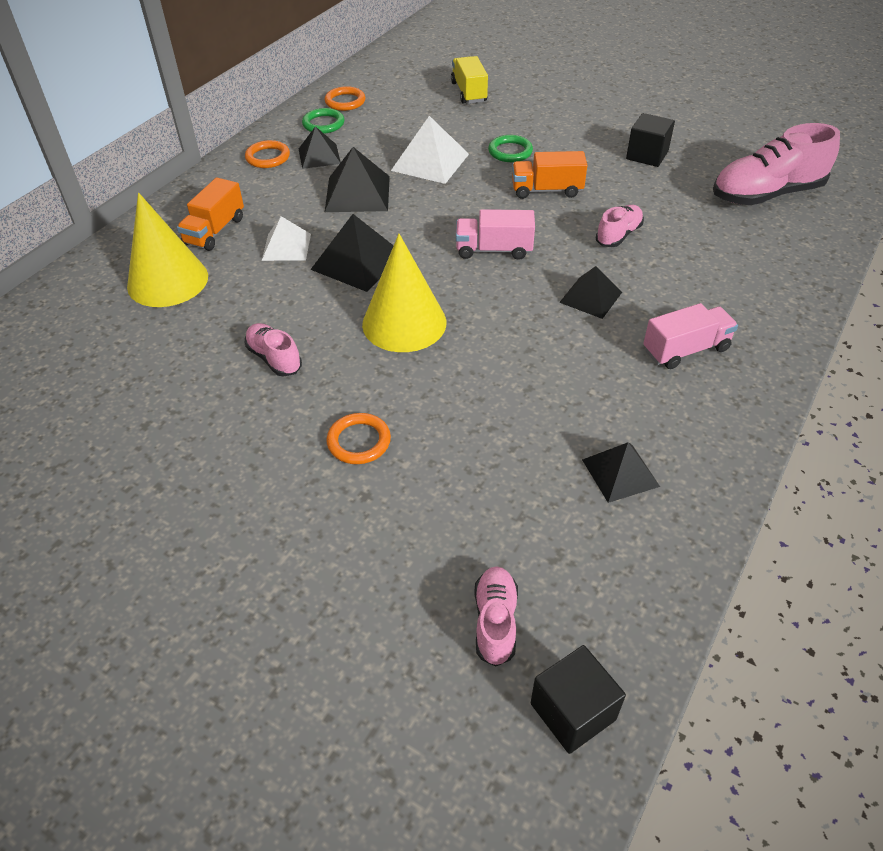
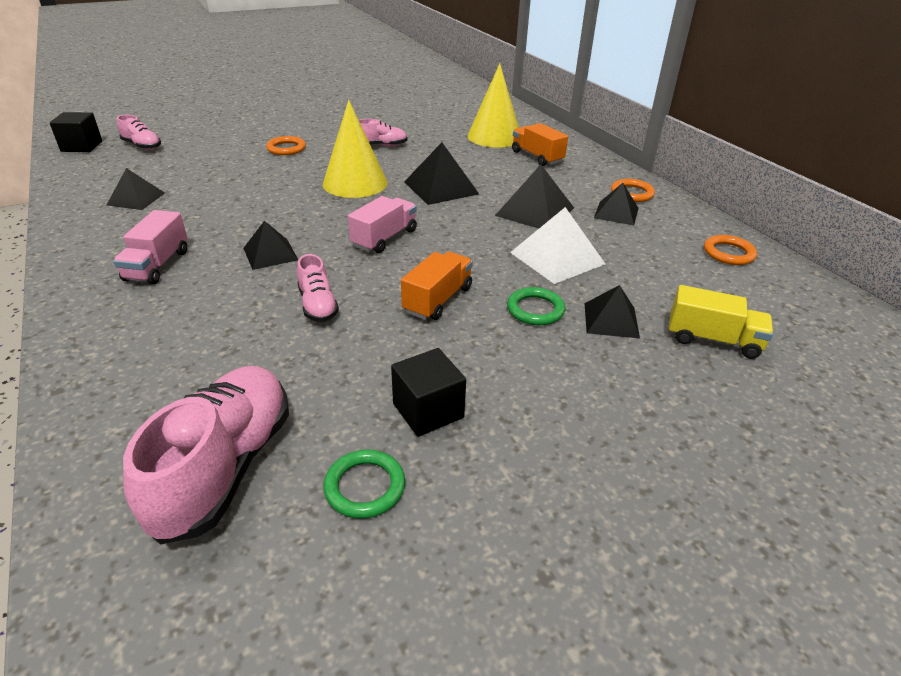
camera: 120 degrees right, 10 degrees down
(286, 247) = (490, 172): white pyramid -> none
(323, 124) = (681, 230): green ring -> green ring (365, 487)
(488, 125) = (611, 320): none -> black pyramid

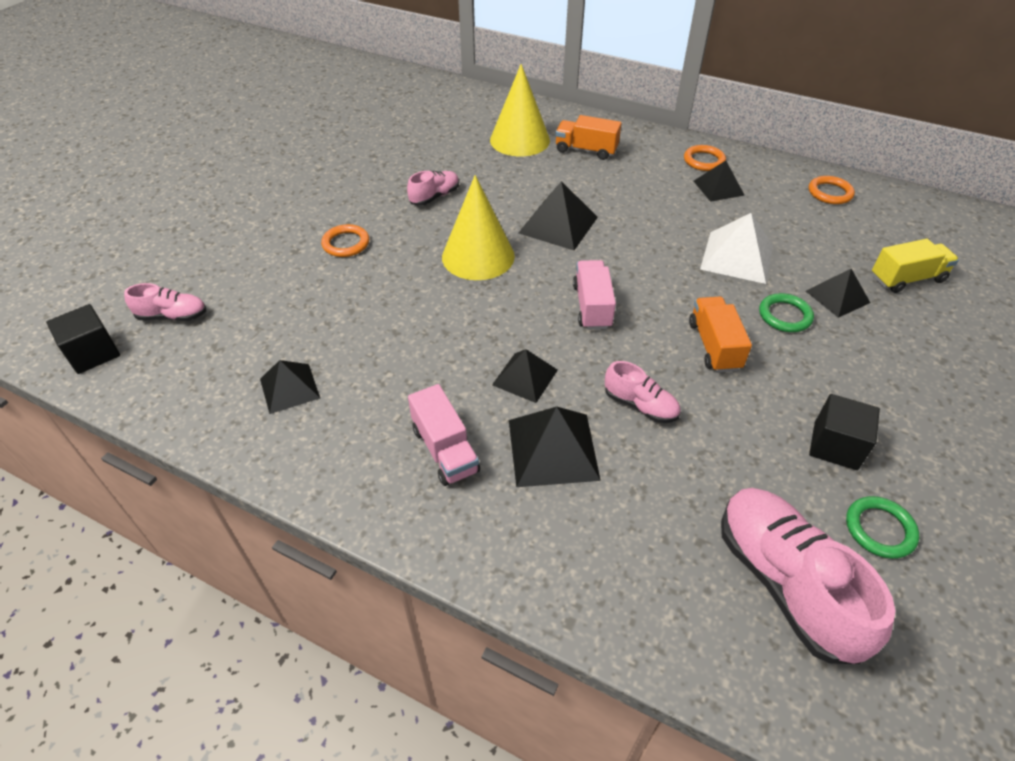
camera: 35 degrees left, 10 degrees up
(534, 211) = (662, 215): black pyramid -> black pyramid (552, 449)

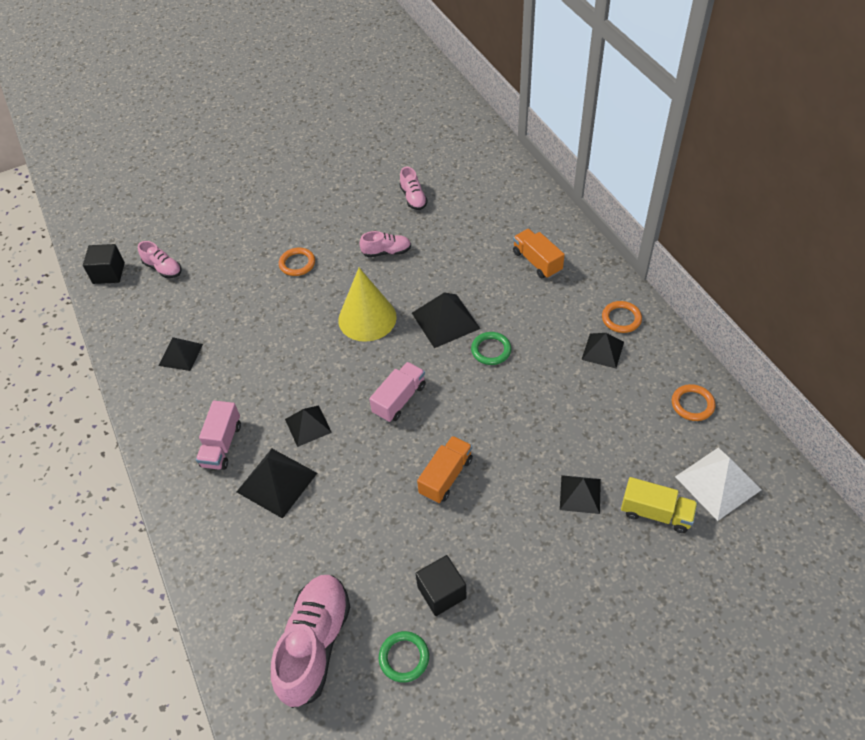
camera: 40 degrees right, 5 degrees up
(520, 140) = (496, 227): yellow cone -> none
(640, 405) = (354, 487): pink shoe -> pink shoe (413, 198)
(737, 257) = (544, 418): white pyramid -> white pyramid (717, 483)
(785, 315) = (522, 485): green ring -> green ring (491, 350)

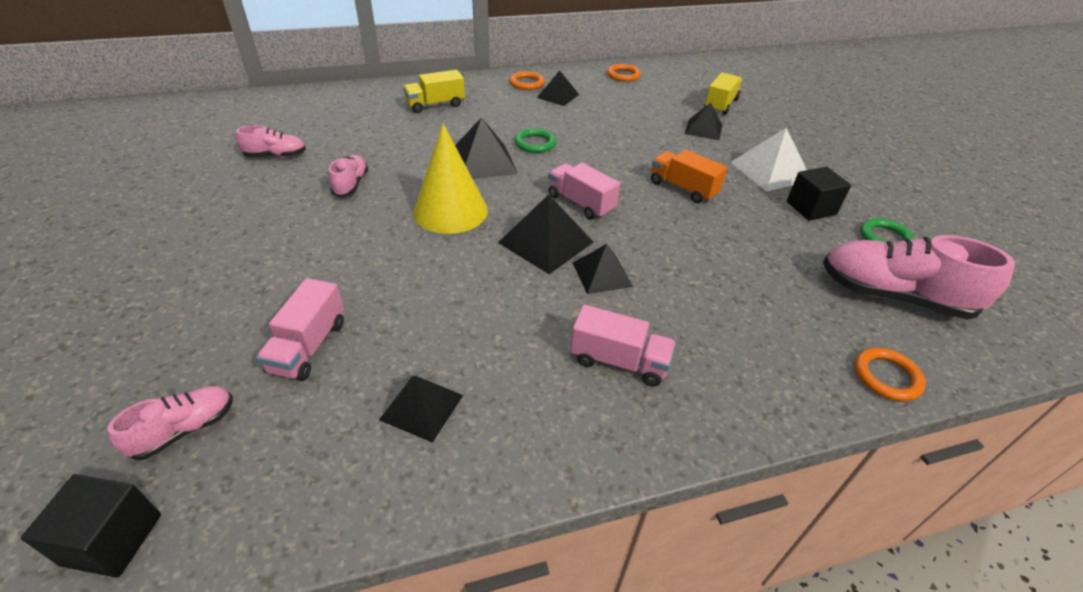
camera: 85 degrees left, 10 degrees down
(220, 292) = (309, 346): none -> pink truck
(276, 482) = (685, 309): black pyramid -> black pyramid (545, 242)
(297, 263) = (311, 258): orange ring -> orange ring (886, 377)
(537, 262) = (435, 105): orange truck -> yellow truck
(717, 483) = (694, 80): white pyramid -> white pyramid (770, 171)

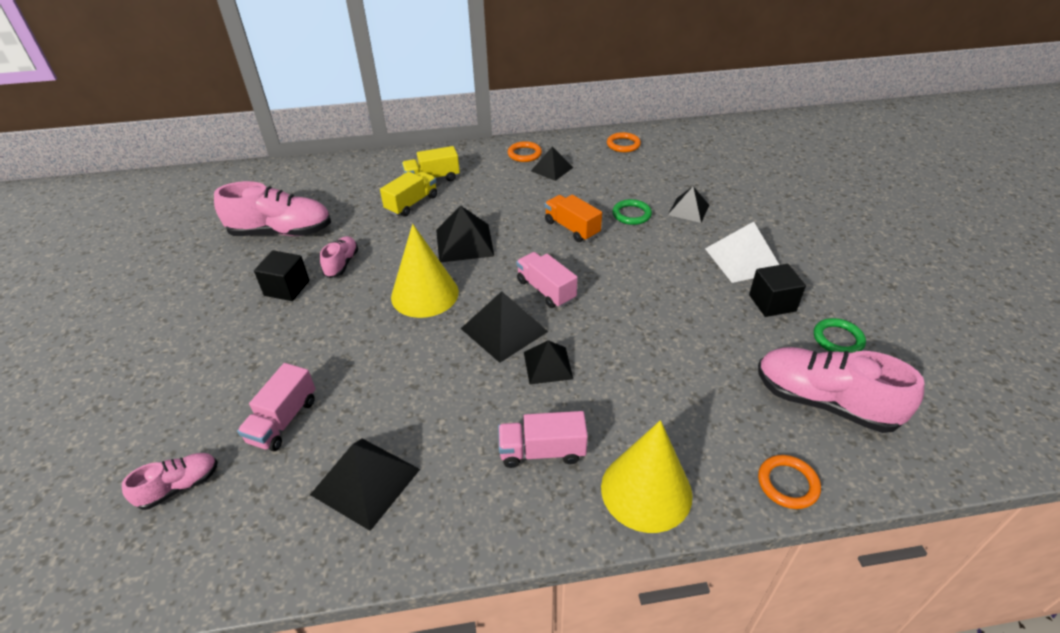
camera: 10 degrees right, 0 degrees up
(112, 539) = (120, 570): black cube -> black cube (287, 288)
(276, 156) = (281, 232): pink shoe -> pink shoe, size x1.92
(421, 407) = (365, 481): black pyramid -> black pyramid, size x1.52
(535, 143) = (517, 223): green ring -> green ring (631, 214)
(619, 361) = (542, 451): pink truck -> pink truck turned 150 degrees clockwise
(683, 188) = (649, 277): orange truck -> orange truck (572, 228)
(720, 105) = (714, 181): yellow truck -> yellow truck (411, 203)
(743, 394) = (646, 490): none -> yellow cone

